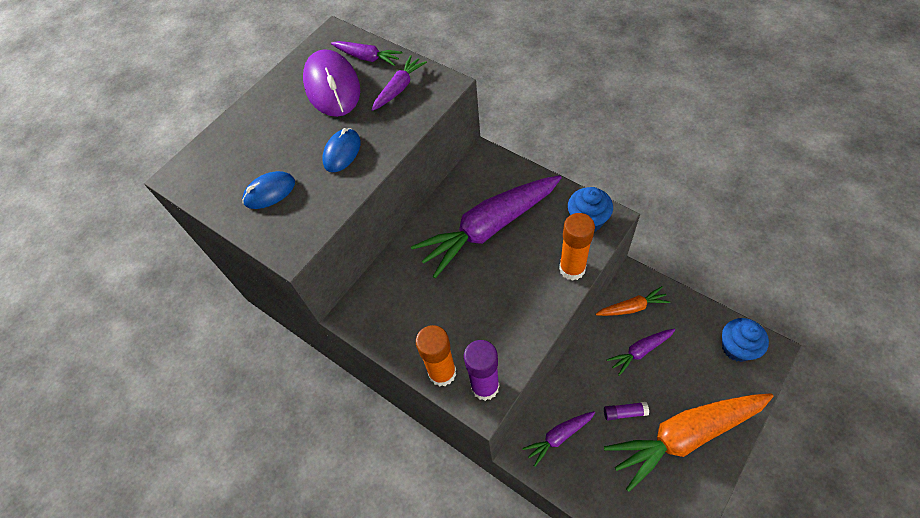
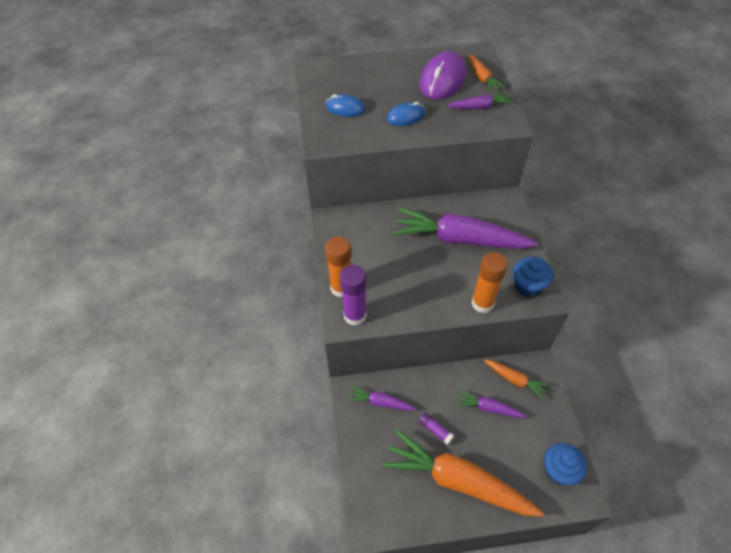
camera: 40 degrees right, 5 degrees down
(367, 57) = (482, 78): purple carrot -> orange carrot

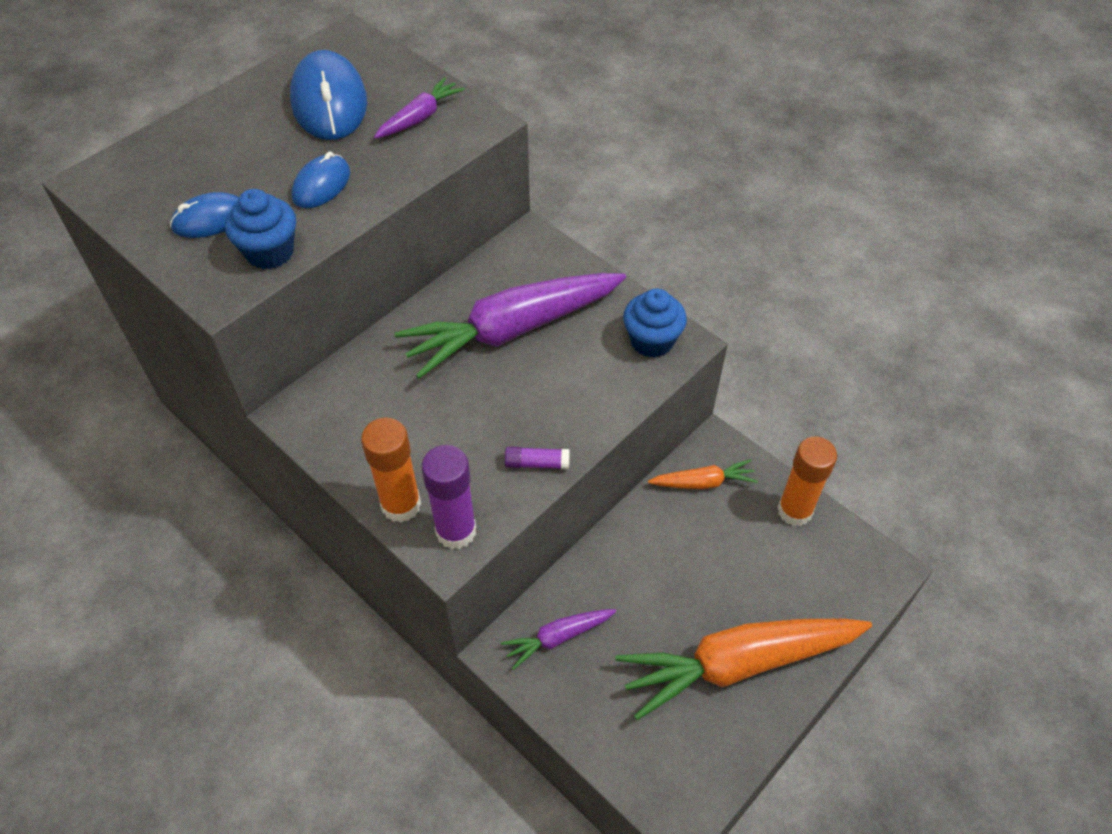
camera: 40 degrees left, 0 degrees up
(435, 430) = (659, 620): purple glue stick -> purple glue stick (537, 463)
(442, 80) = (329, 102): purple mouse -> blue mouse
(482, 78) = (386, 73): orange carrot -> none
(482, 303) = (615, 399): orange glue stick -> orange glue stick (794, 511)
(488, 408) = (701, 542): purple carrot -> none
(559, 470) = (839, 559): blue cupcake -> blue cupcake (270, 252)

